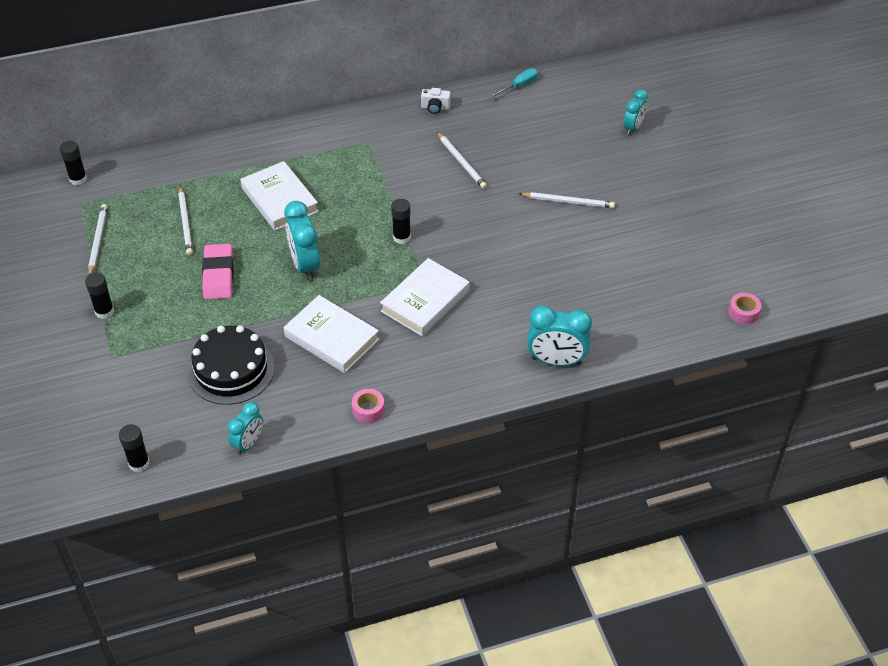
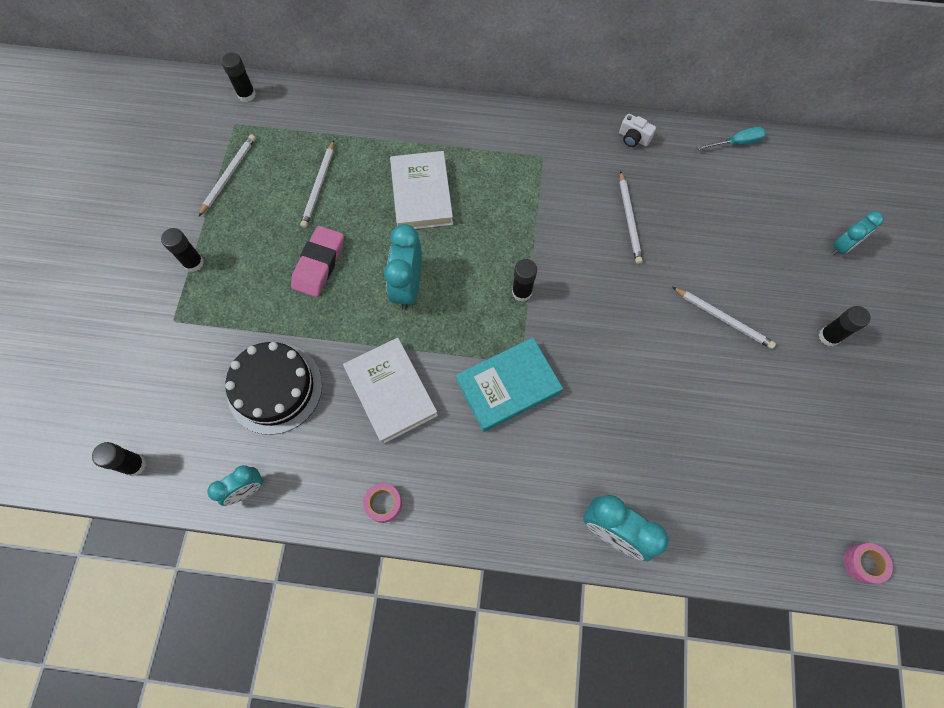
camera: 25 degrees right, 20 degrees up
(425, 301) = (508, 386): white book -> turquoise book
(651, 187) = (829, 336): none -> black glue stick

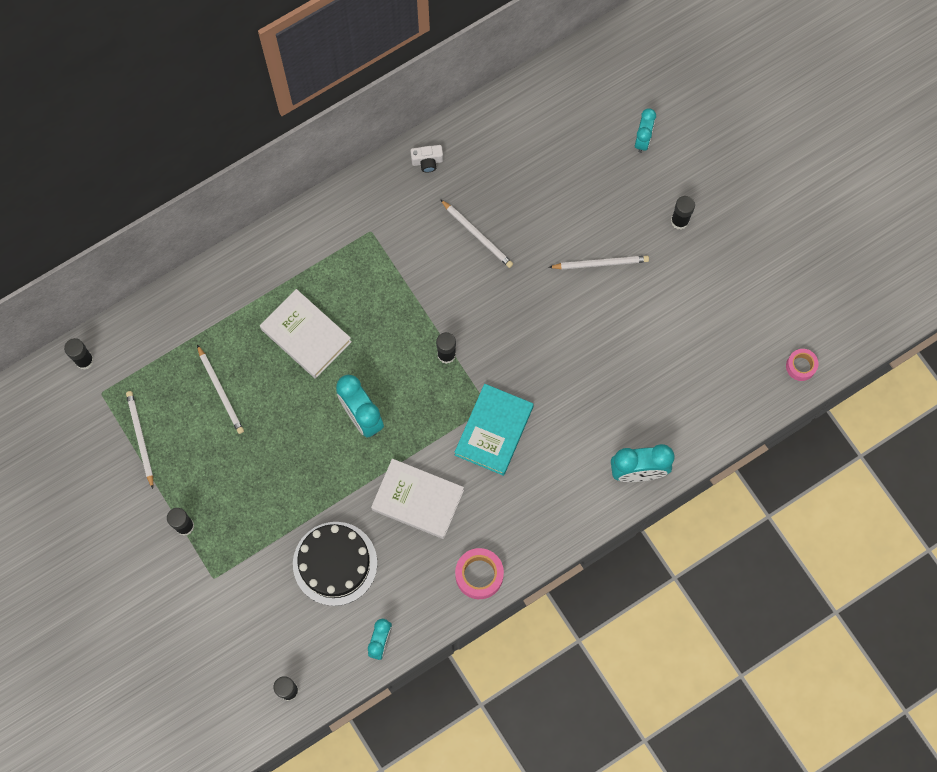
camera: 40 degrees left, 5 degrees up
(319, 264) = (280, 451): pink eraser -> none
(384, 504) = (479, 575): pink tape -> pink tape, size x1.55
(736, 143) = (507, 106): turquoise screwdriver -> none

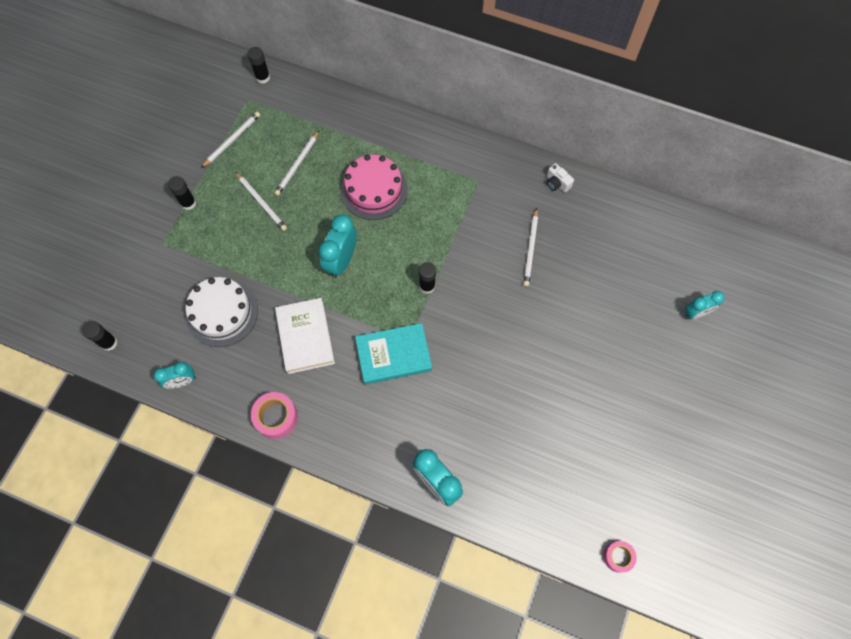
camera: 55 degrees right, 5 degrees down
(306, 335) = (374, 190): white book -> pink cake
(335, 563) = (222, 313): black cake -> white cake
(600, 263) = (577, 346): white pencil -> white pencil (261, 202)
(679, 221) = (657, 381): black glue stick -> none

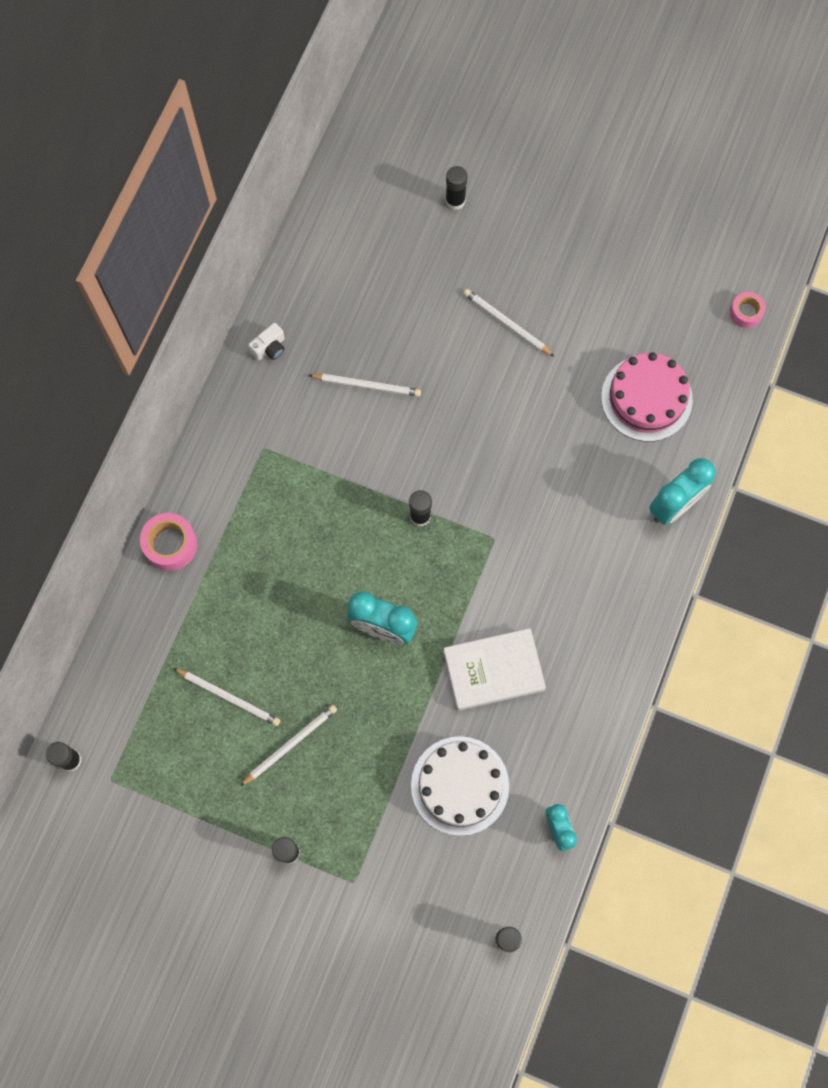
camera: 90 degrees left, 5 degrees up
(232, 140) = (182, 797): white pencil -> white pencil (507, 324)
(276, 417) = (602, 701): pink tape -> pink tape (170, 545)
(374, 190) = (273, 588): pink cake -> pink cake (646, 398)
(393, 355) = (516, 557): turquoise book -> none
(696, 313) = (455, 200): turquoise clock -> black glue stick

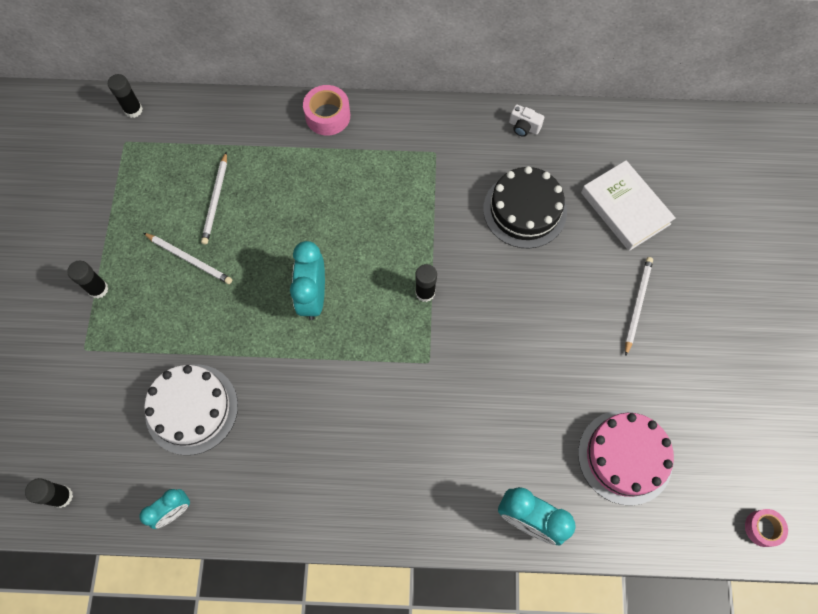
camera: 70 degrees right, 5 degrees down
(366, 385) = (525, 210): white pencil -> black cake
(455, 200) = (731, 222): black glue stick -> none
(493, 671) = (305, 403): white book -> white book (625, 208)

